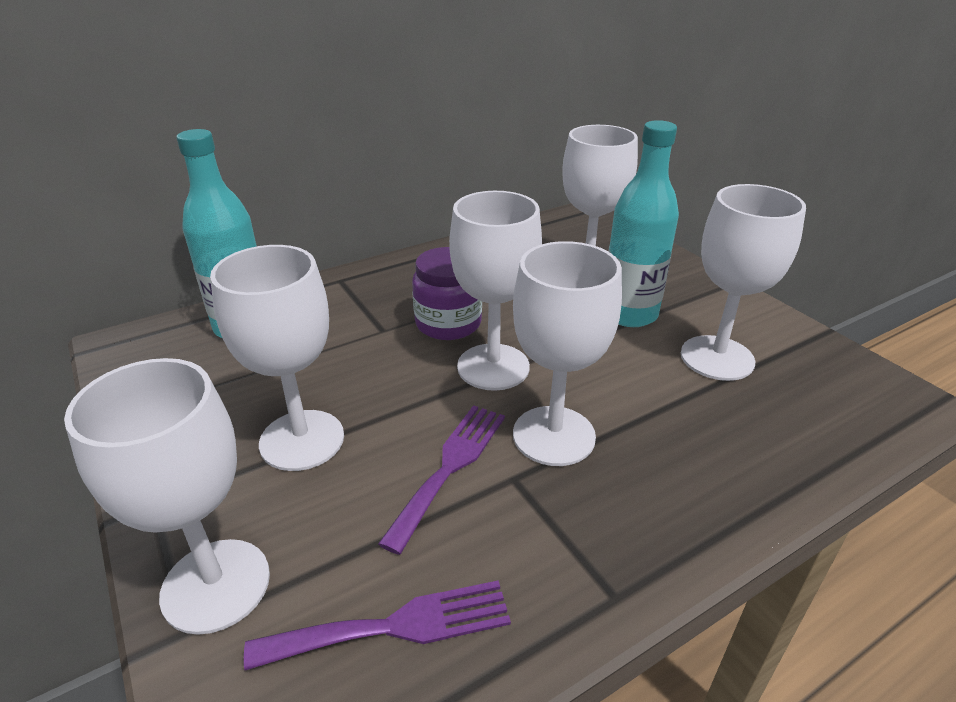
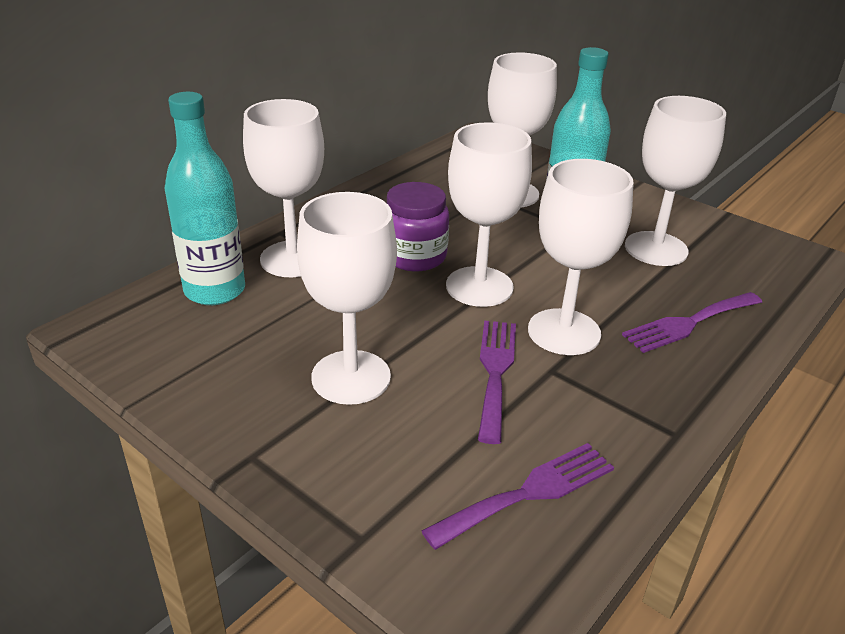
camera: 20 degrees left, 0 degrees up
(216, 585) = (361, 501): white goblet -> white goblet (293, 259)
(709, 455) = (689, 323): none -> purple fork

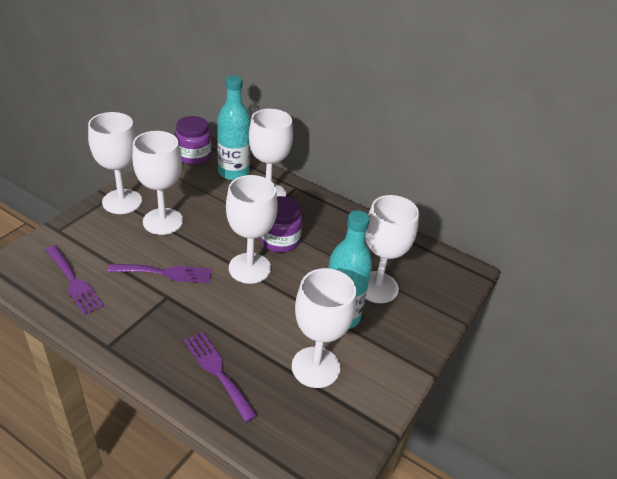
camera: 80 degrees right, 5 degrees up
(135, 337) = (193, 156): none -> purple jar
(564, 332) = (204, 304): white goblet -> white goblet (122, 201)

